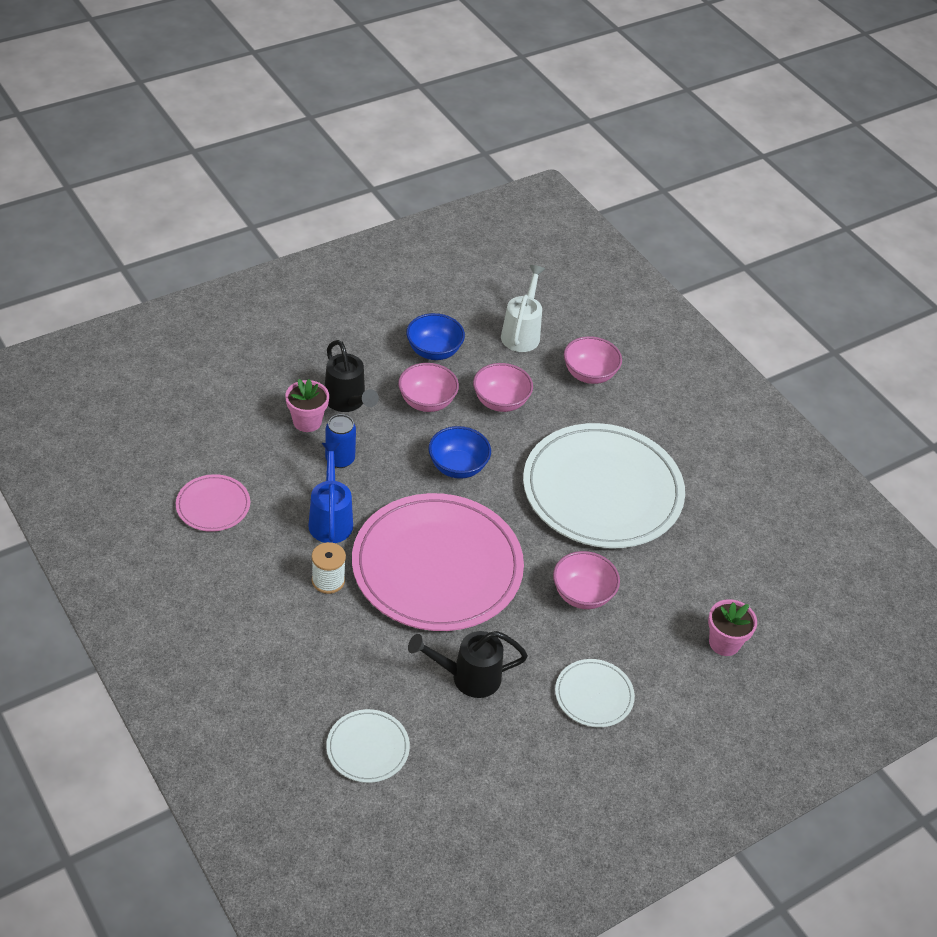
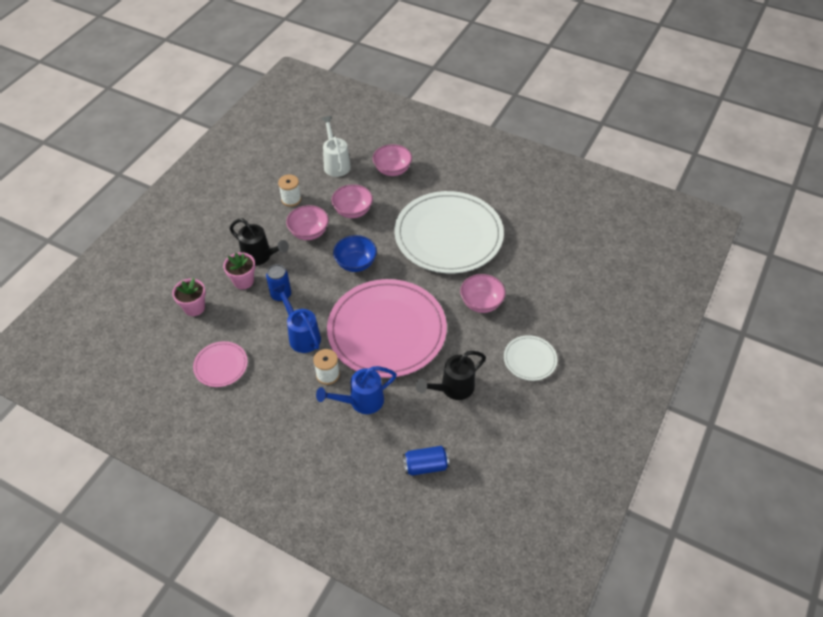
camera: 25 degrees left, 5 degrees up
(345, 632) = (361, 401): none -> blue watering can
(368, 748) = (425, 466): white plate -> blue can
(434, 351) = (291, 199): blue bowl -> white spool
(724, 643) = (576, 289): pink flower pot -> pink flower pot (194, 307)

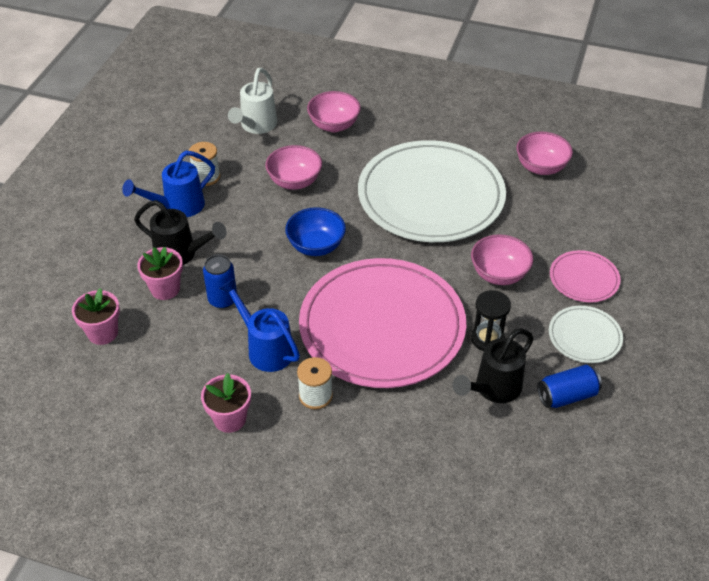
camera: 10 degrees left, 5 degrees down
(221, 365) = (159, 405): pink plate -> pink plate (584, 279)
(265, 382) = (230, 419): none -> pink flower pot
(309, 232) = (241, 215): pink bowl -> pink bowl (541, 167)
(336, 163) = (256, 126): white watering can -> white watering can turned 135 degrees counterclockwise
(361, 401) = (372, 425): blue watering can -> blue watering can (178, 206)
(425, 466) = (486, 497): blue can -> blue can (567, 395)
(459, 351) = (487, 339): none -> black hourglass

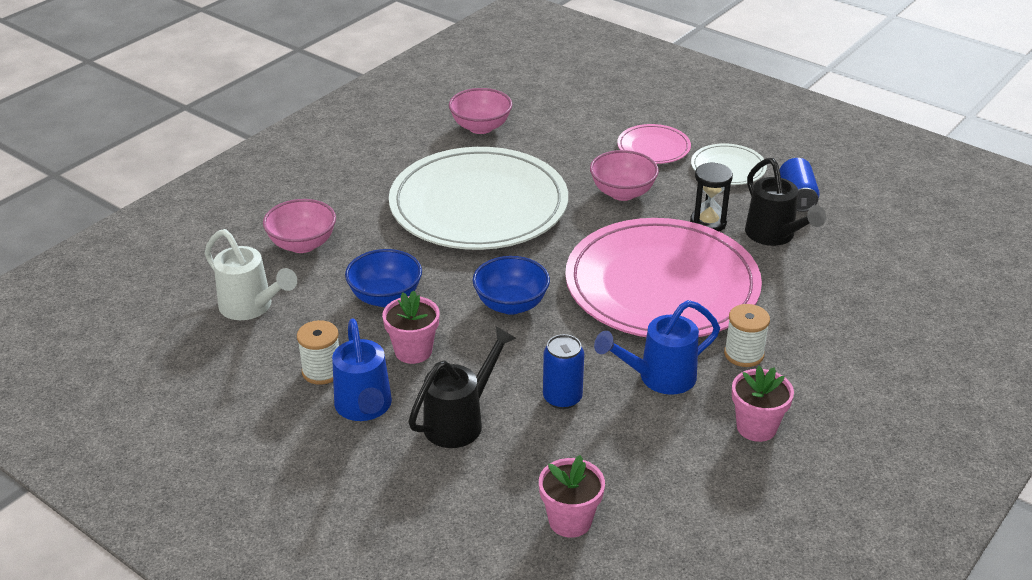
camera: 70 degrees left, 10 degrees down
(165, 289) = (517, 447): pink flower pot -> pink flower pot (413, 351)
(294, 181) = (385, 297): pink bowl -> blue bowl

